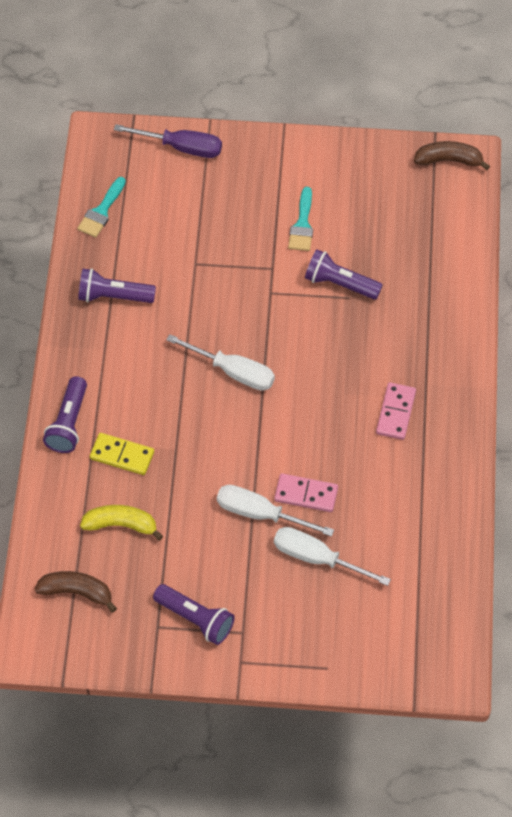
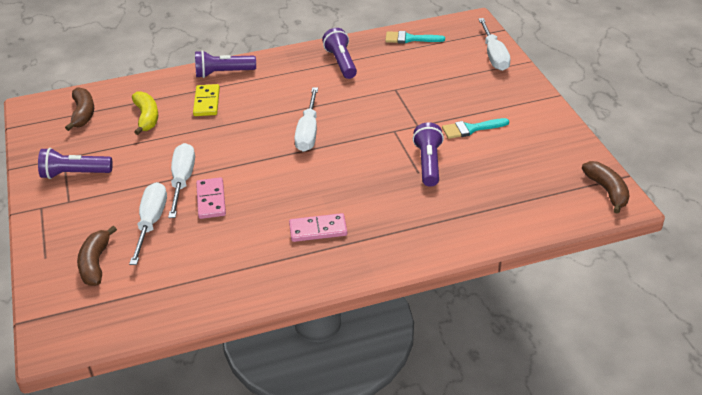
camera: 70 degrees right, 20 degrees down
(182, 147) = (494, 56): purple screwdriver -> white screwdriver
(195, 618) = (75, 174): purple flashlight -> purple flashlight turned 75 degrees clockwise
(358, 621) = (96, 263): none -> brown banana

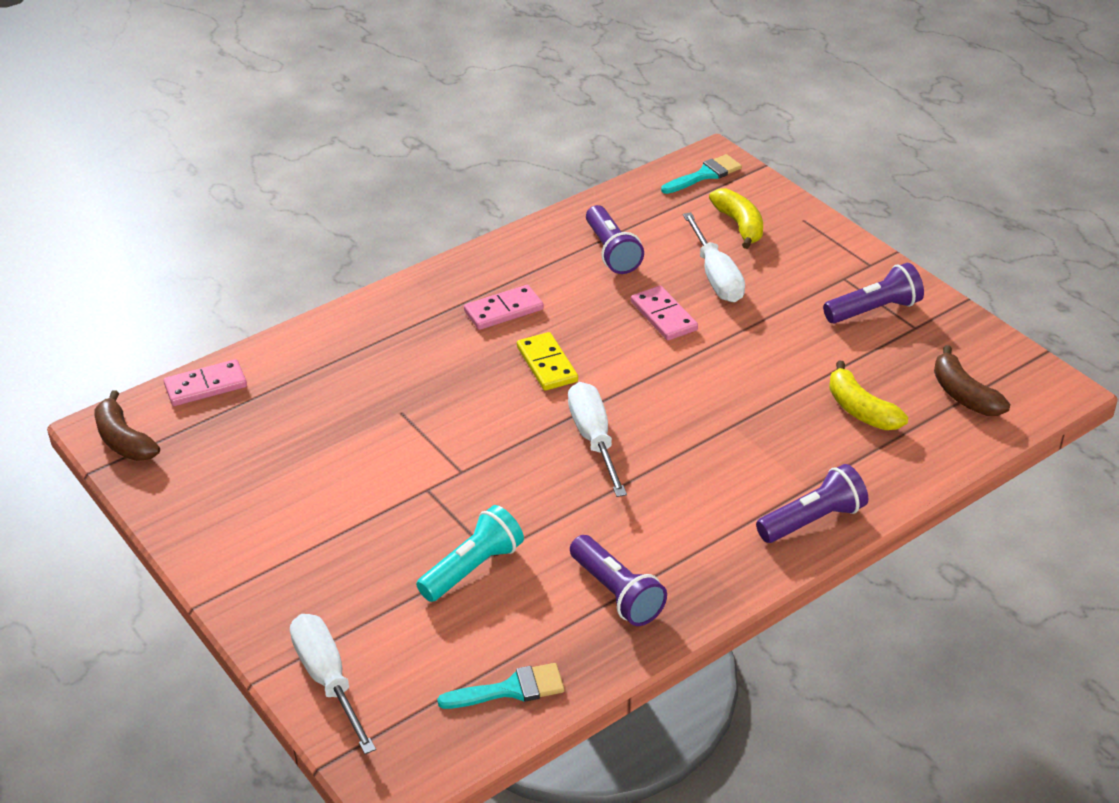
camera: 160 degrees right, 0 degrees up
(96, 263) = (739, 225): brown banana -> yellow banana
(182, 180) = (722, 331): white screwdriver -> none
(207, 102) = (792, 457): yellow domino -> yellow domino (547, 364)
(408, 85) = (472, 568): none -> turquoise flashlight
(428, 163) = (390, 427): purple flashlight -> purple flashlight (612, 252)
(471, 129) = (339, 500): turquoise brush -> turquoise brush (705, 175)
(550, 218) = (205, 386): none -> pink domino

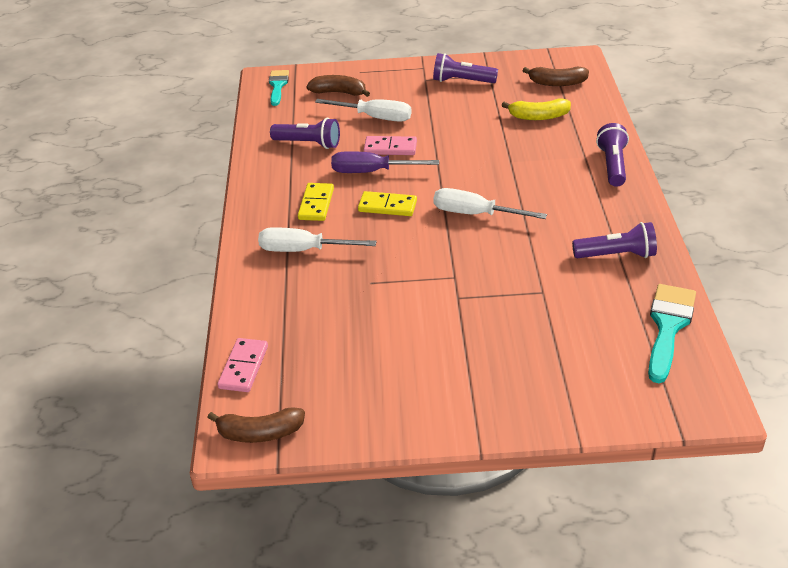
camera: 55 degrees left, 0 degrees up
(327, 679) = (603, 406): white screwdriver -> white screwdriver (303, 250)
(472, 568) = (549, 304): turquoise flashlight -> none
(503, 310) = (316, 204): pink domino -> yellow domino
(511, 689) = (668, 326): turquoise brush -> turquoise brush, size x1.53
(602, 323) = (371, 172): none -> purple screwdriver
(739, 225) = (339, 92): yellow banana -> brown banana
(874, 310) = (462, 81): purple flashlight -> purple flashlight turned 90 degrees counterclockwise

